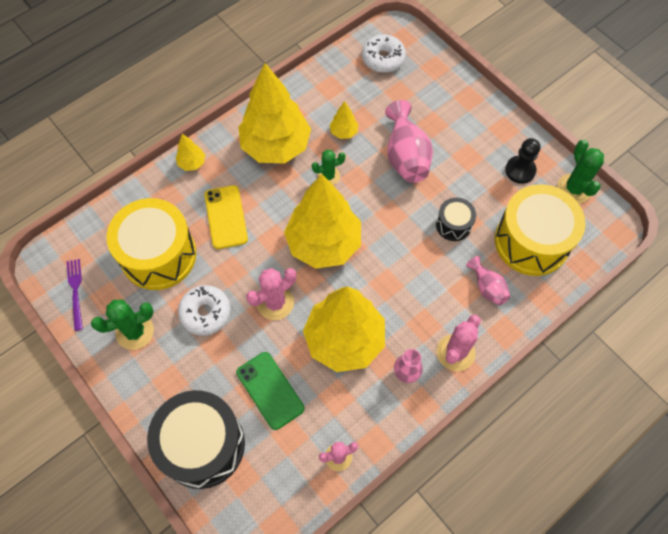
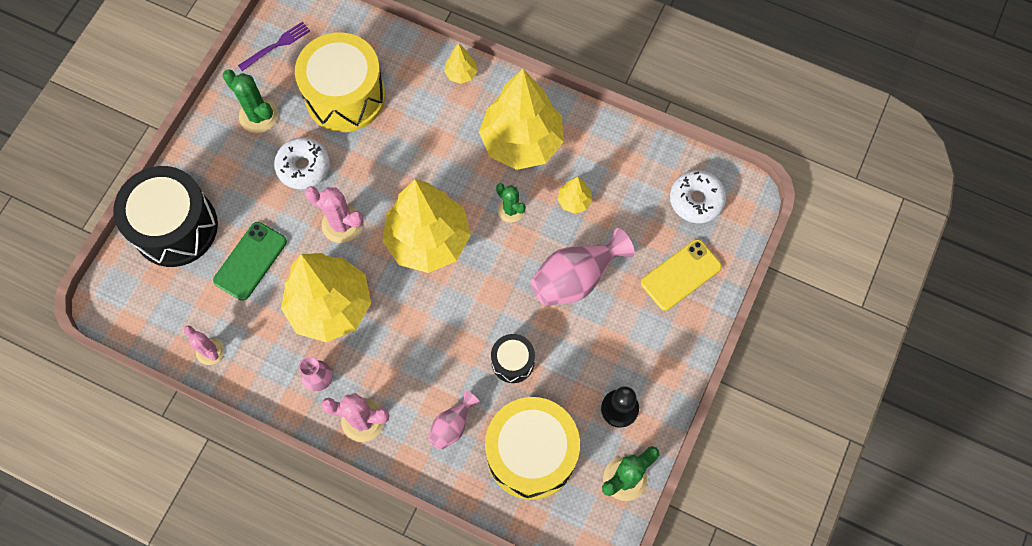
camera: 65 degrees right, 5 degrees up
(226, 217) = (415, 135): yellow phone -> yellow phone (681, 275)

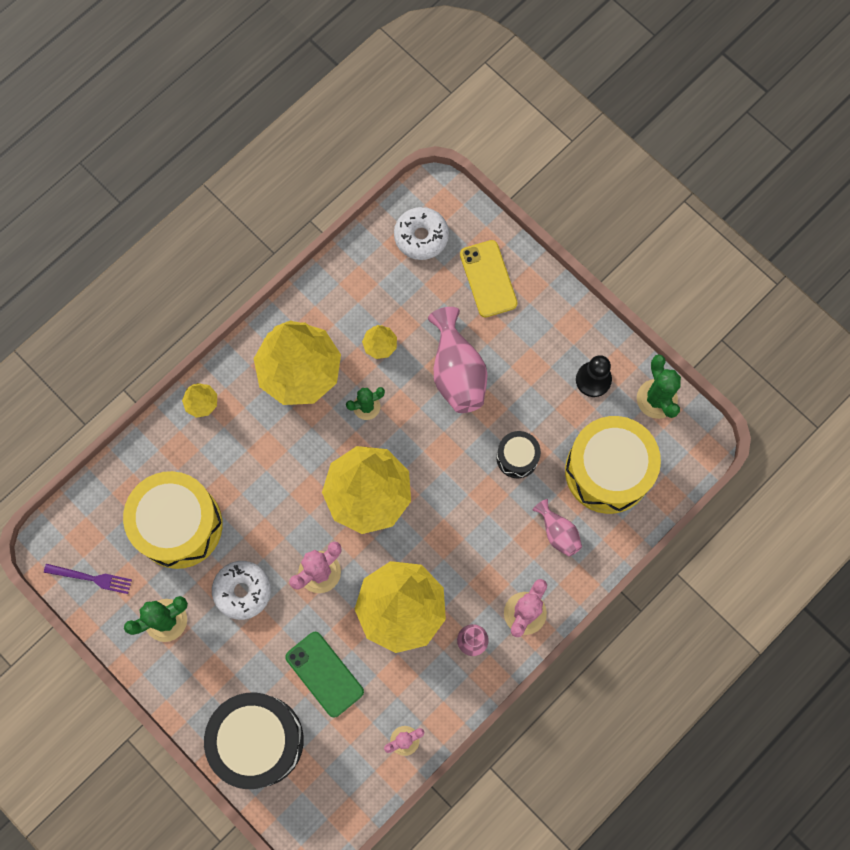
camera: 70 degrees left, 5 degrees up
(276, 46) = (91, 578): purple fork -> purple fork turned 120 degrees clockwise

